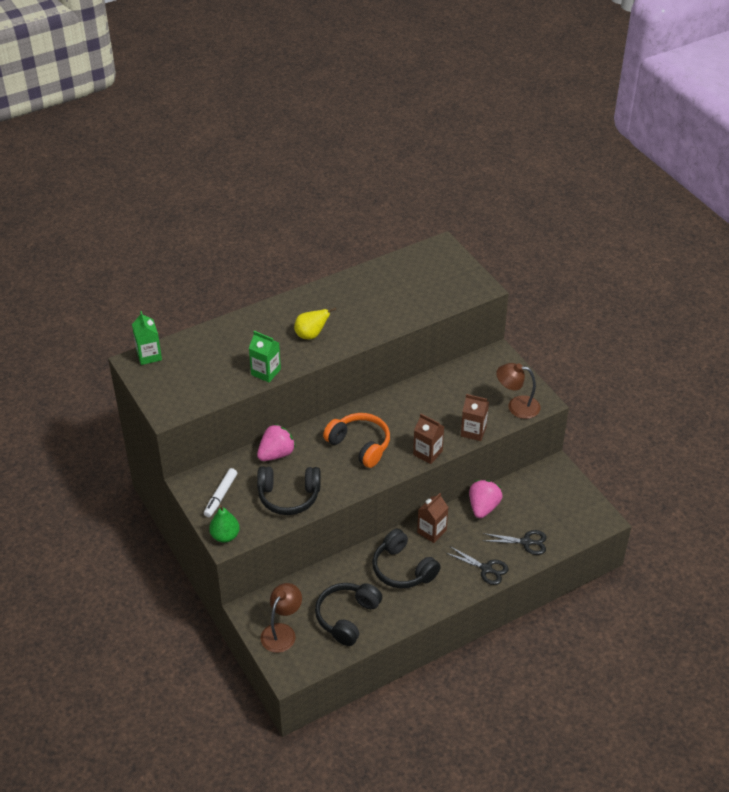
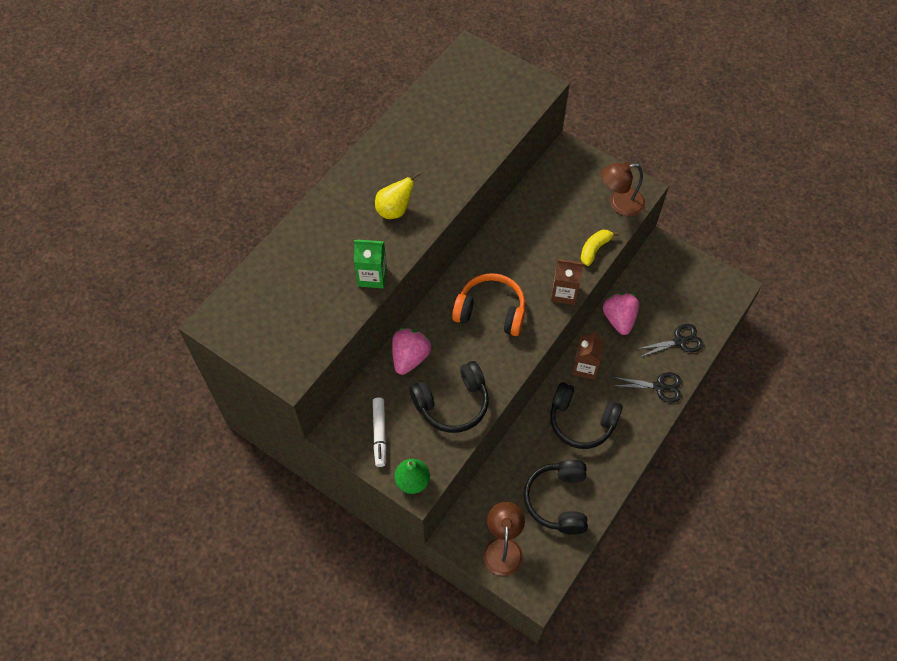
camera: 25 degrees left, 15 degrees up
(149, 355) = (225, 306): green carton -> none
(473, 431) = (594, 249): brown carton -> yellow banana

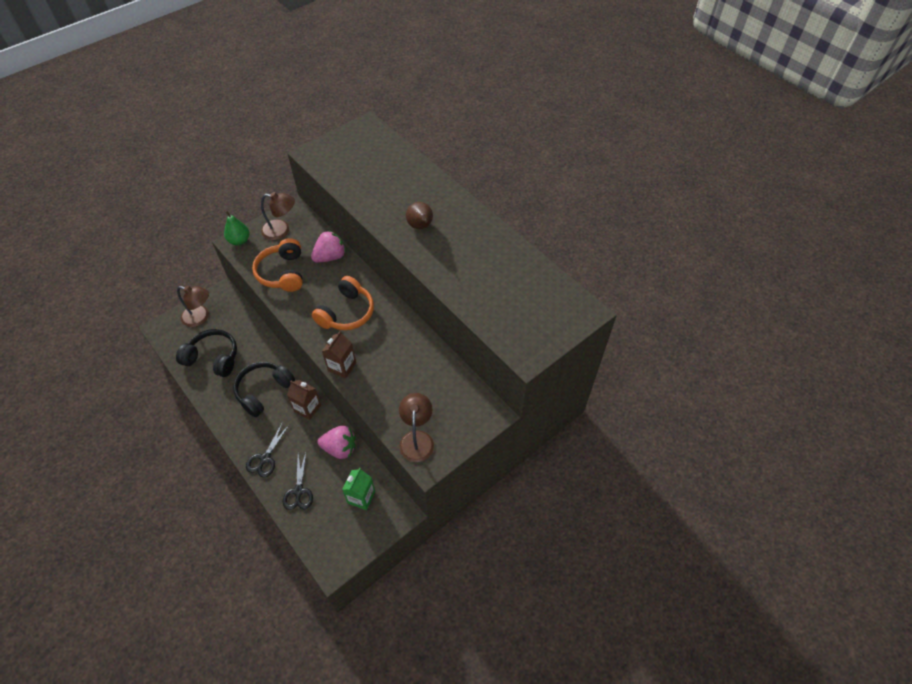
camera: 105 degrees right, 5 degrees down
(372, 276) = (366, 204): green carton -> green carton (361, 497)
(379, 434) = (281, 230): white marker -> brown lamp
(395, 210) = (420, 226): yellow pear -> brown pear
(410, 357) = (330, 257): pink strawberry -> pink strawberry turned 75 degrees counterclockwise
(452, 404) = (282, 273): black headphones -> orange headphones
(594, 249) = (375, 402): yellow banana -> none

